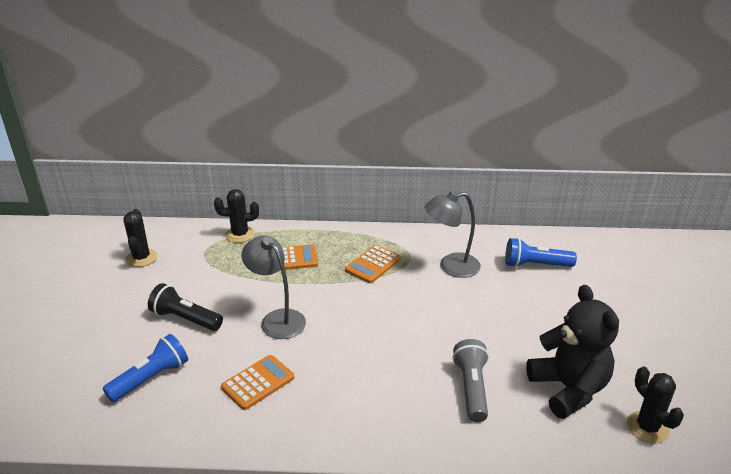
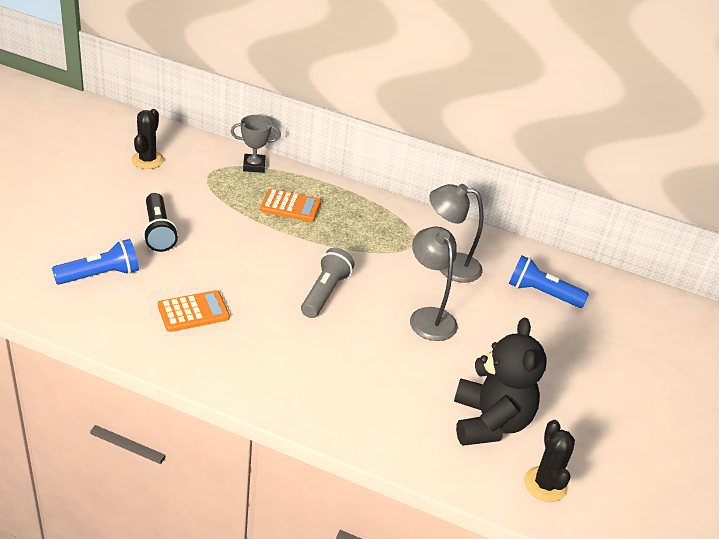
camera: 15 degrees right, 5 degrees up
(185, 319) = (158, 232): black flashlight -> black flashlight turned 150 degrees counterclockwise
(240, 234) = (254, 166): black cactus -> grey trophy
(277, 319) = (244, 260): grey lamp -> grey lamp (428, 317)
(373, 265) = (369, 238): orange calculator -> none
(471, 388) = (392, 387): grey flashlight -> grey flashlight (325, 293)

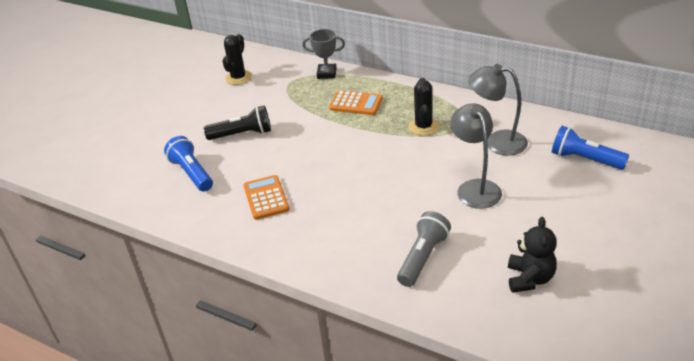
camera: 15 degrees right, 0 degrees up
(100, 275) = (192, 173): blue flashlight -> blue flashlight turned 105 degrees counterclockwise
(158, 232) = (242, 134): black flashlight -> black flashlight turned 90 degrees counterclockwise
(193, 312) = (266, 198): orange calculator -> orange calculator turned 90 degrees counterclockwise
(325, 293) = (381, 174): grey flashlight -> grey flashlight (423, 257)
(490, 422) = (529, 279): black teddy bear -> black teddy bear, size x0.63
(545, 484) = (583, 334): black cactus -> black cactus (423, 126)

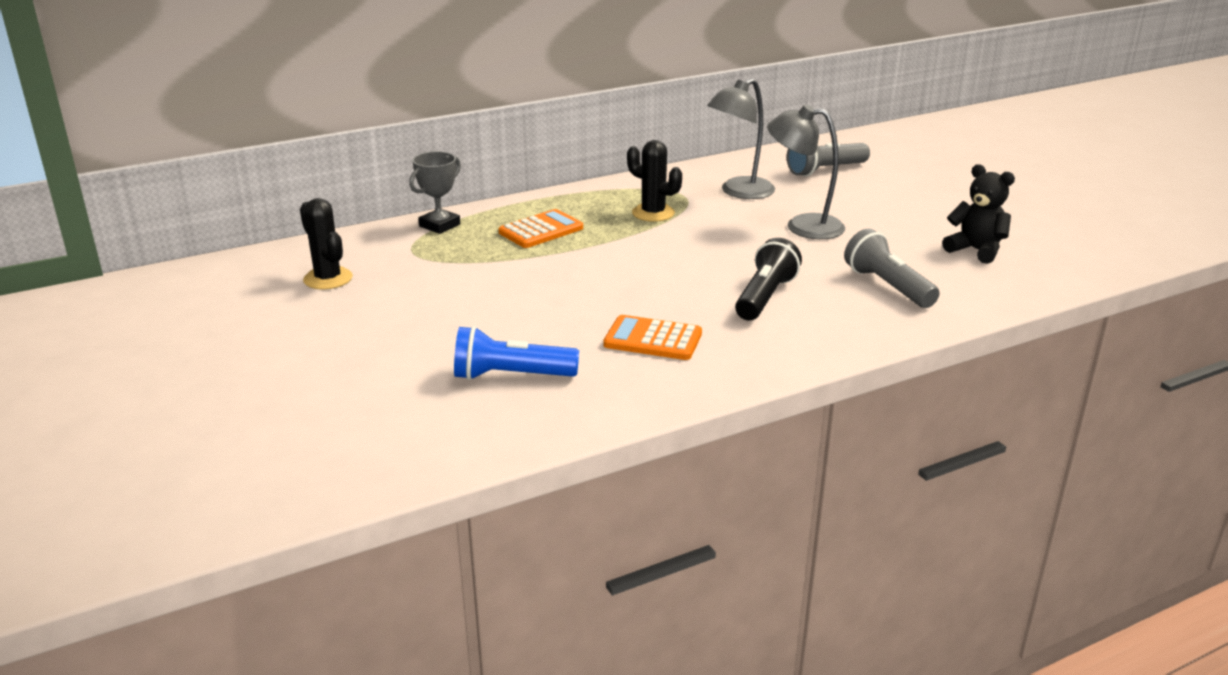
camera: 60 degrees left, 10 degrees down
(242, 134) = (478, 315): black flashlight -> black flashlight (765, 297)
(585, 159) = (825, 170): blue flashlight -> grey flashlight

